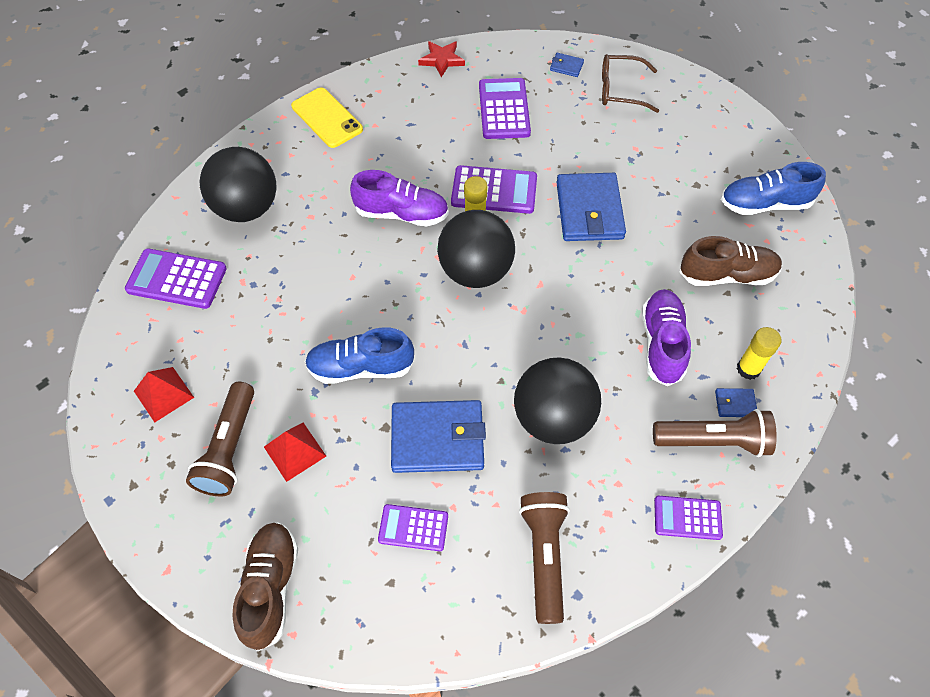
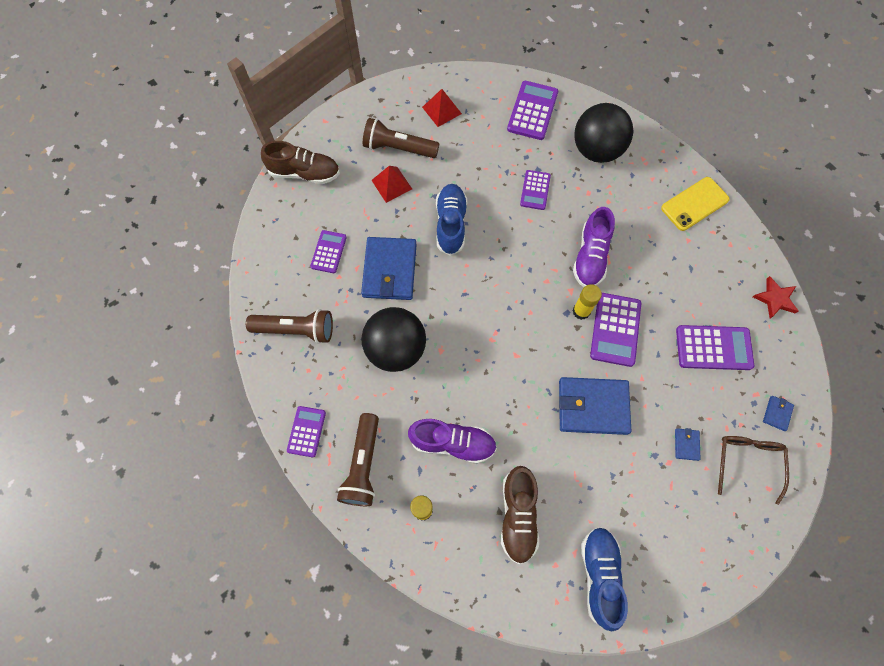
camera: 95 degrees right, 10 degrees up
(306, 272) = (535, 190): none -> purple calculator
(475, 271) = (531, 307): black ball -> none
(735, 404) = (392, 490): blue wallet -> blue wallet (686, 444)

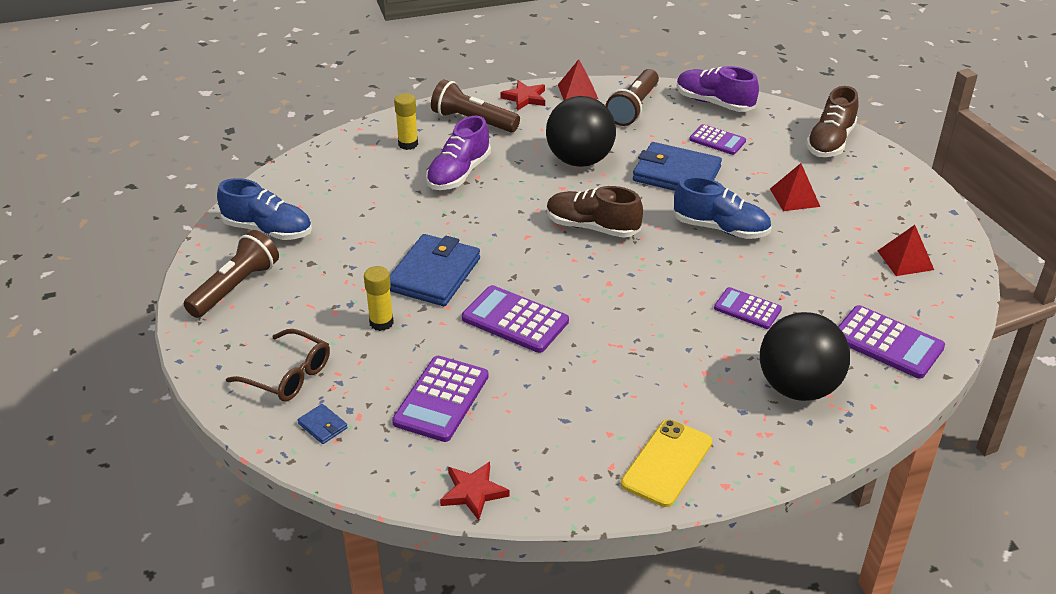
camera: 110 degrees right, 30 degrees down
(280, 387) = (577, 91): none -> red pyramid
(306, 431) = (525, 98): purple calculator -> red star
(398, 148) = (849, 213): brown flashlight -> brown flashlight (235, 287)
(518, 516) = (361, 195): brown shoe -> brown shoe (592, 227)
(581, 311) = (554, 299): yellow glue stick -> yellow glue stick (381, 322)
(590, 257) = (625, 329): purple shoe -> purple shoe (714, 103)
(686, 444) = (343, 332): blue wallet -> none
(694, 204) = (667, 463): yellow phone -> yellow phone turned 45 degrees clockwise

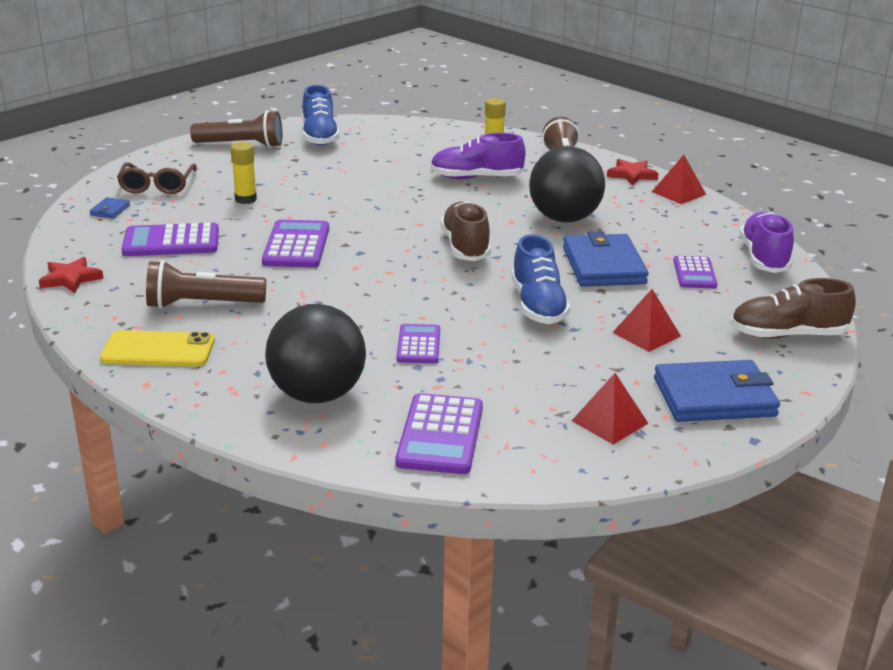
camera: 60 degrees right, 10 degrees down
(434, 274) = (326, 202): blue wallet -> blue wallet (714, 397)
(633, 108) = (690, 222): brown flashlight -> brown flashlight (202, 304)

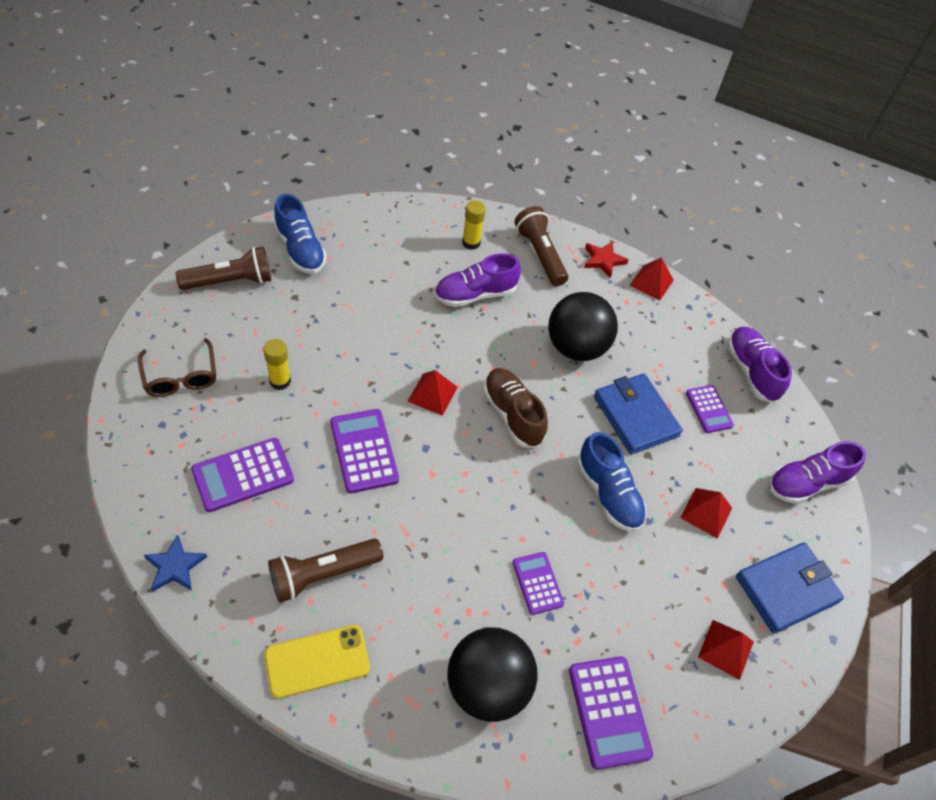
camera: 25 degrees left, 25 degrees up
(70, 279) = (175, 566): red star -> blue star
(110, 210) = (154, 433): blue wallet -> none
(390, 225) = (432, 394): none -> red pyramid
(787, 335) = (806, 483): brown shoe -> purple shoe

